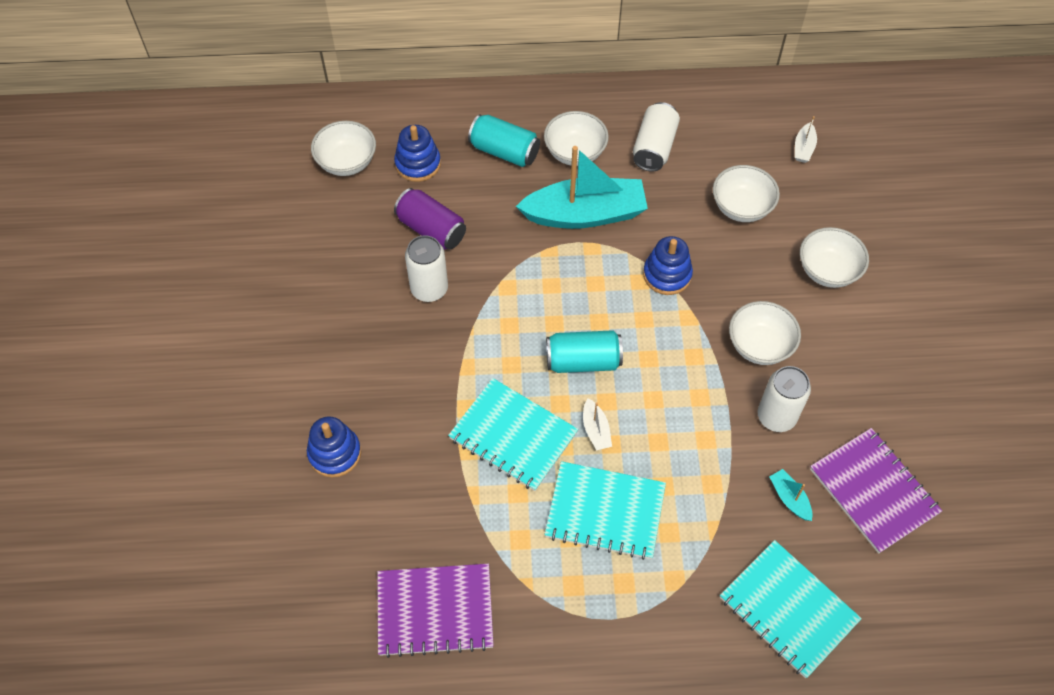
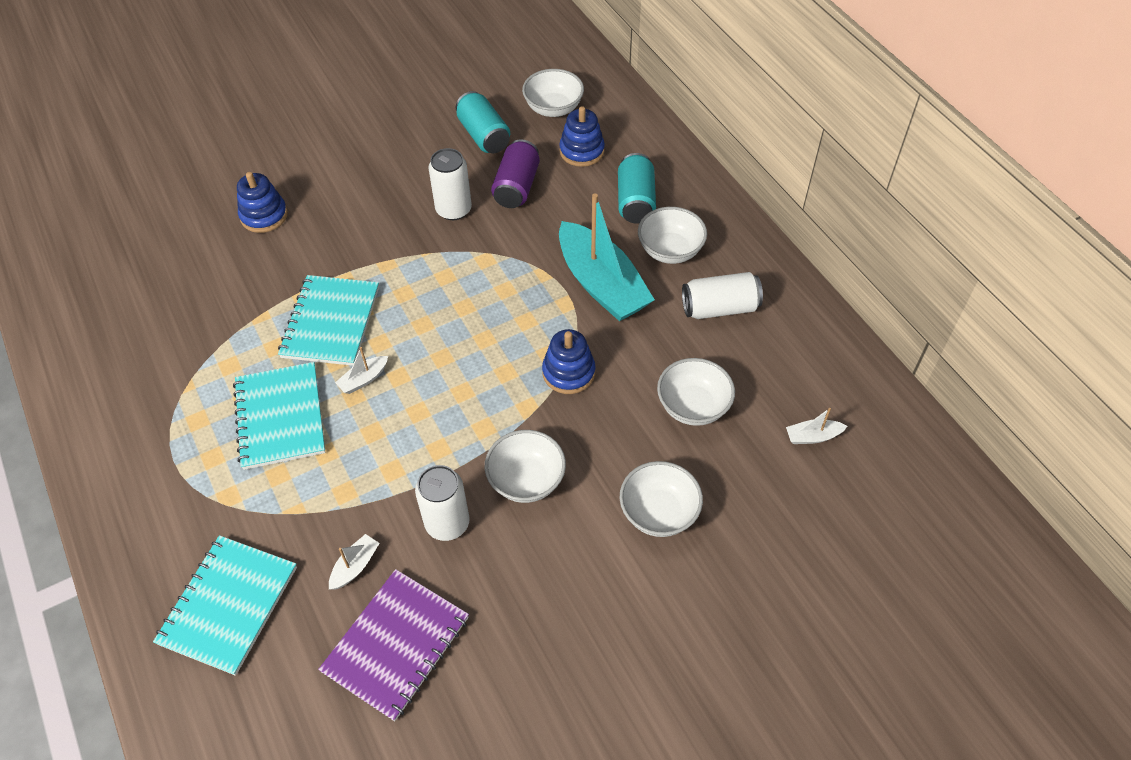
camera: 65 degrees right, 5 degrees down
(435, 611) = (143, 334): purple notebook -> none
(583, 361) = (434, 343): turquoise can -> turquoise can (484, 135)
(789, 498) = (355, 566): turquoise boat -> white boat

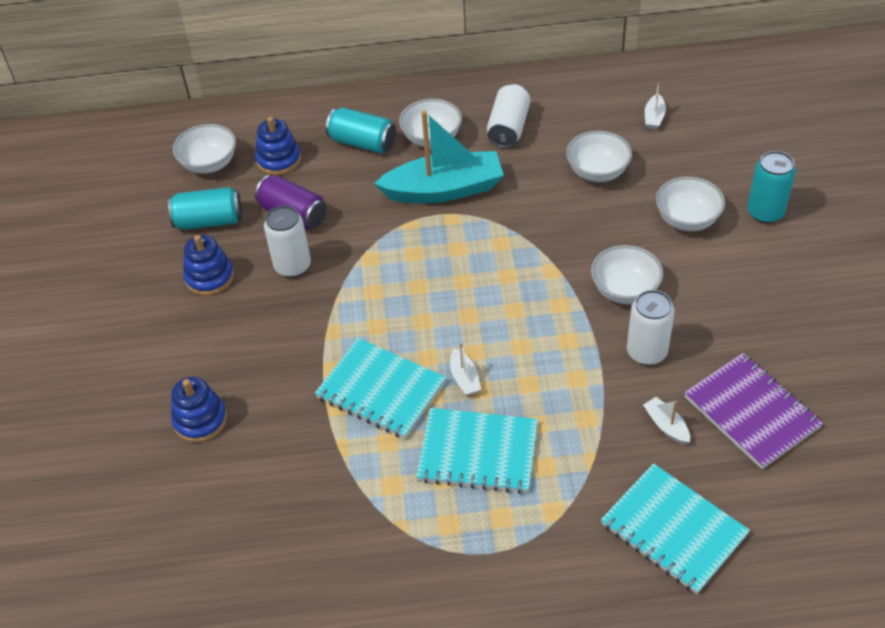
camera: 65 degrees left, 5 degrees down
(568, 372) = (528, 235): blue stacking toy -> blue stacking toy (209, 277)
(708, 592) = (765, 212): none -> turquoise can

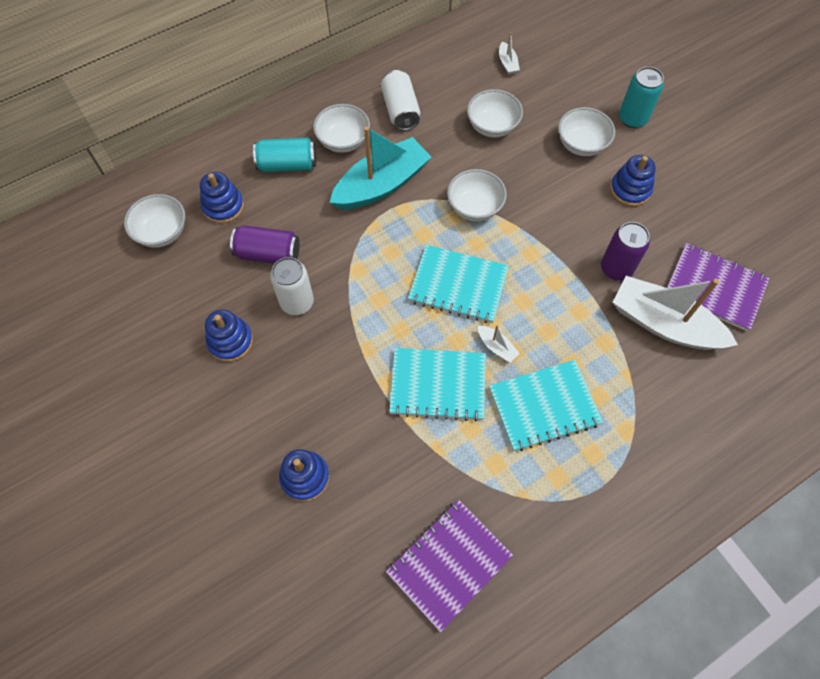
camera: 30 degrees left, 15 degrees up
(209, 221) = (196, 288): turquoise can -> none
(285, 555) = (449, 564): none -> purple notebook
(624, 290) = (571, 222): white bowl -> white bowl (474, 207)
(646, 352) = (616, 268): white can -> purple can
(666, 425) = (664, 324): white boat -> white boat, size x2.48
(673, 529) = (716, 406): turquoise notebook -> turquoise notebook (458, 285)
(714, 281) = (630, 190): none -> blue stacking toy

